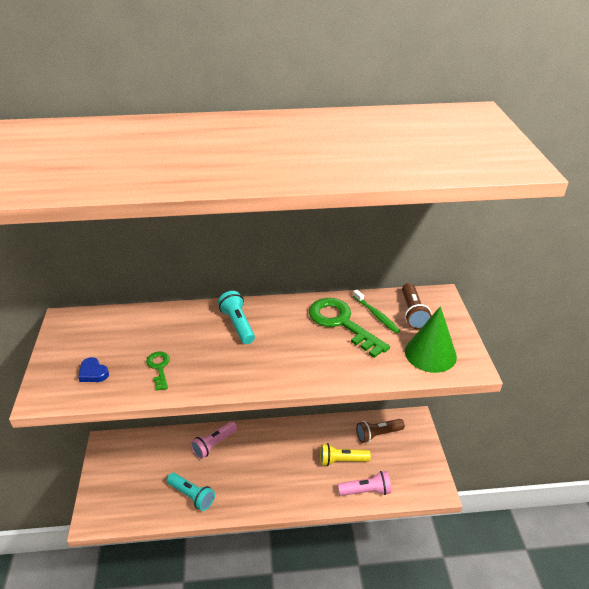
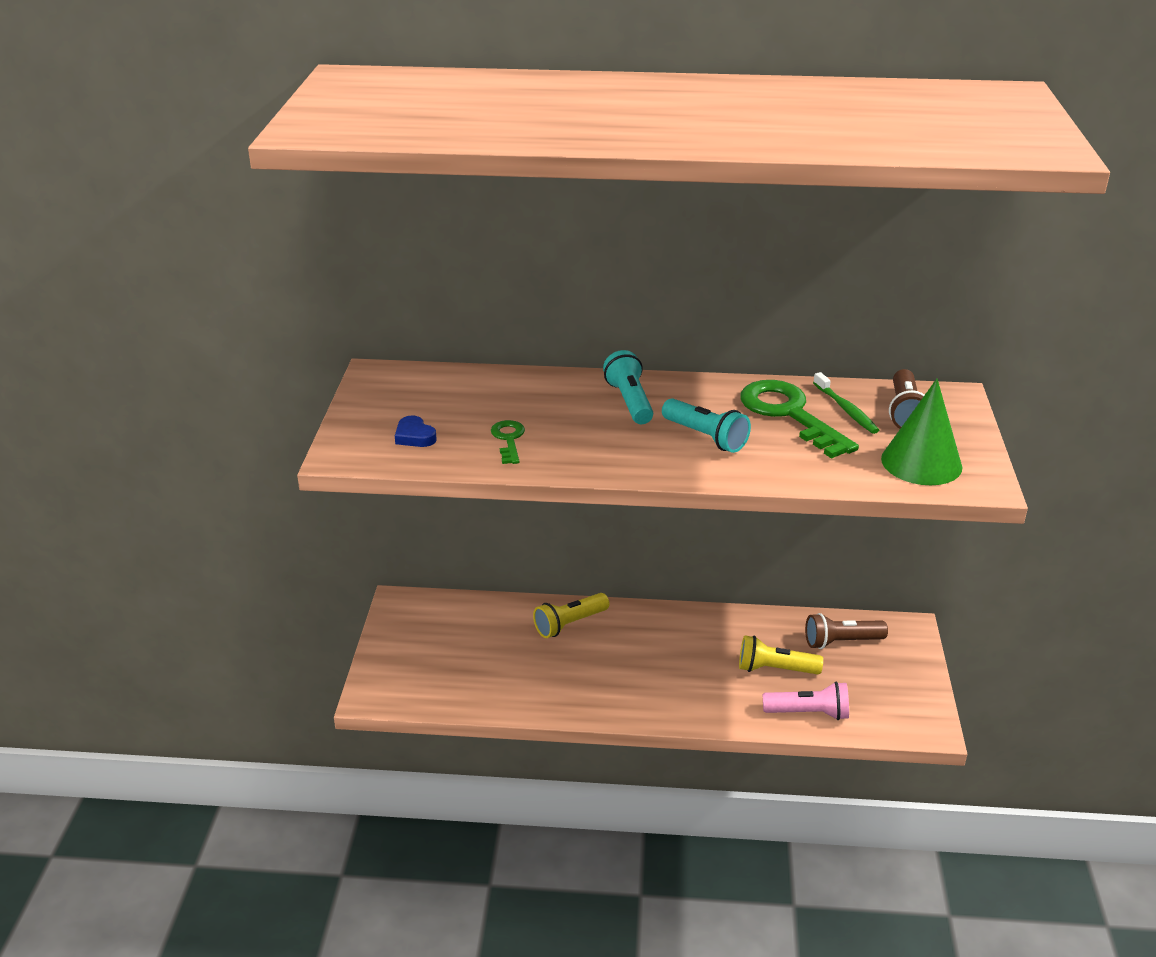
camera: 10 degrees right, 5 degrees down
(192, 496) = (528, 685): turquoise flashlight -> turquoise flashlight (705, 437)
(214, 444) = (569, 624): pink flashlight -> yellow flashlight

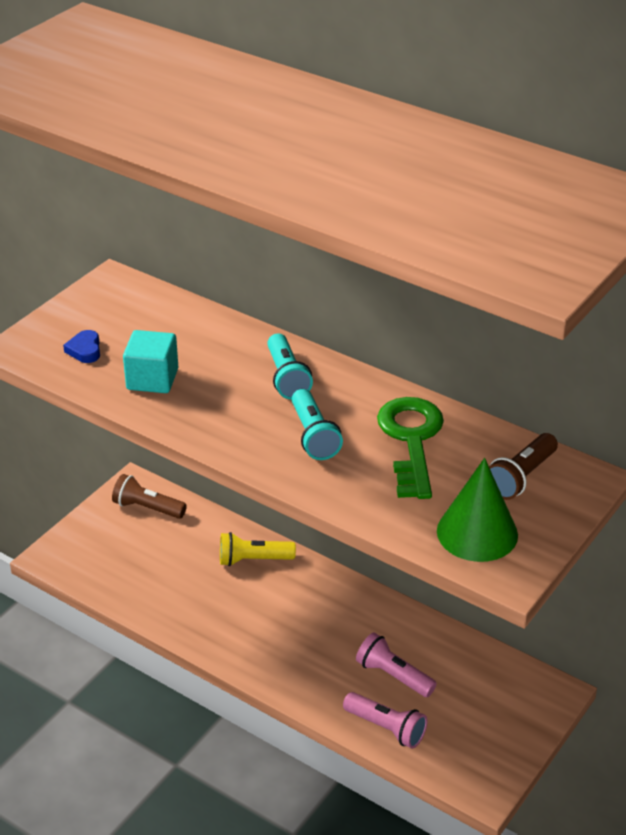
camera: 30 degrees right, 5 degrees up
(508, 439) = (152, 379): green key -> turquoise cube
(630, 401) = (286, 378): turquoise flashlight -> turquoise flashlight turned 150 degrees clockwise
(775, 669) = (393, 675): yellow flashlight -> pink flashlight
(841, 642) = (478, 676): brown flashlight -> brown flashlight (147, 508)
(846, 409) = (469, 454): green toothbrush -> none

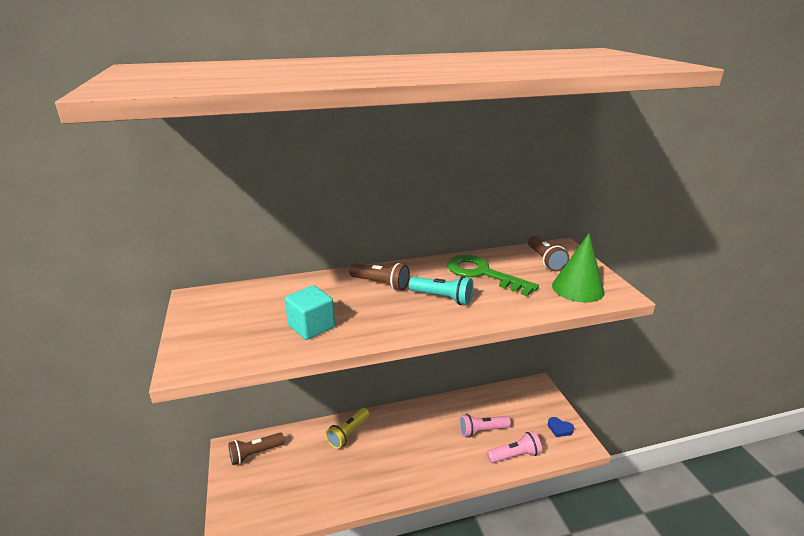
camera: 50 degrees left, 10 degrees down
(85, 350) = (239, 338): blue heart -> blue heart (559, 429)
(286, 378) = (381, 284): turquoise flashlight -> brown flashlight

